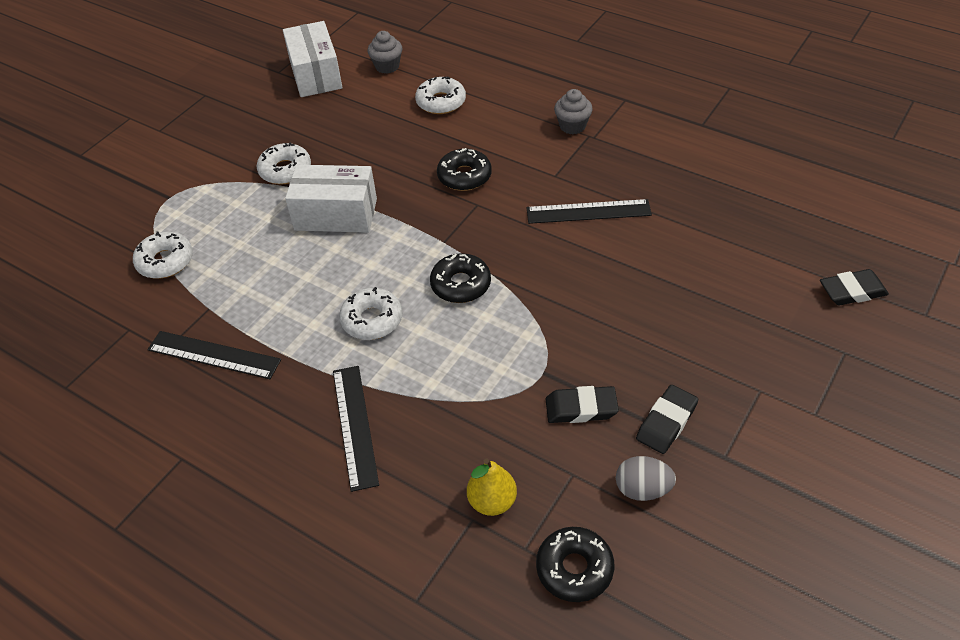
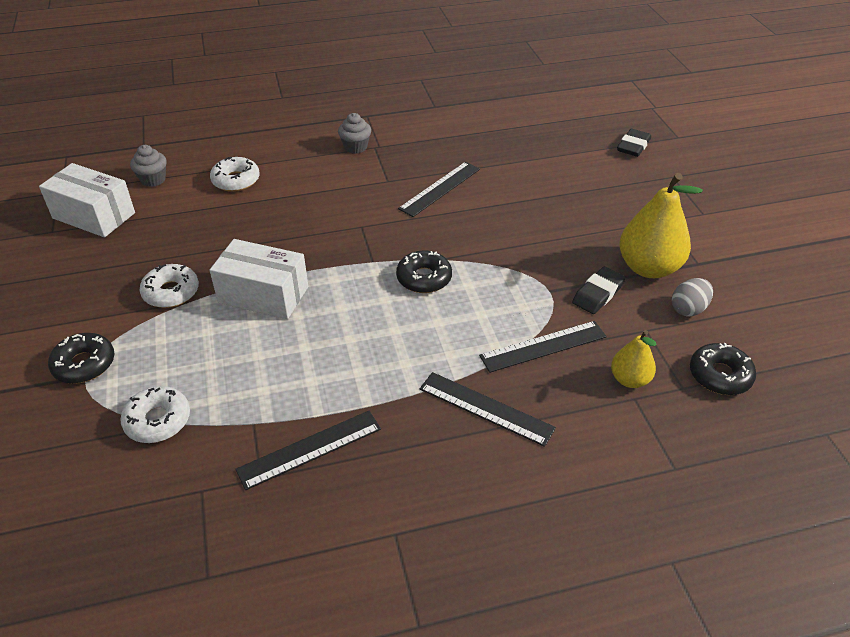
camera: 50 degrees left, 5 degrees down
(336, 214) = (263, 295): white box -> white box turned 60 degrees clockwise
(372, 320) = (397, 339): white donut -> none
(464, 176) = (326, 215): black donut -> black donut (84, 364)
(467, 415) = (543, 346): none -> black ruler
(666, 422) = (648, 268): black eraser -> yellow pear

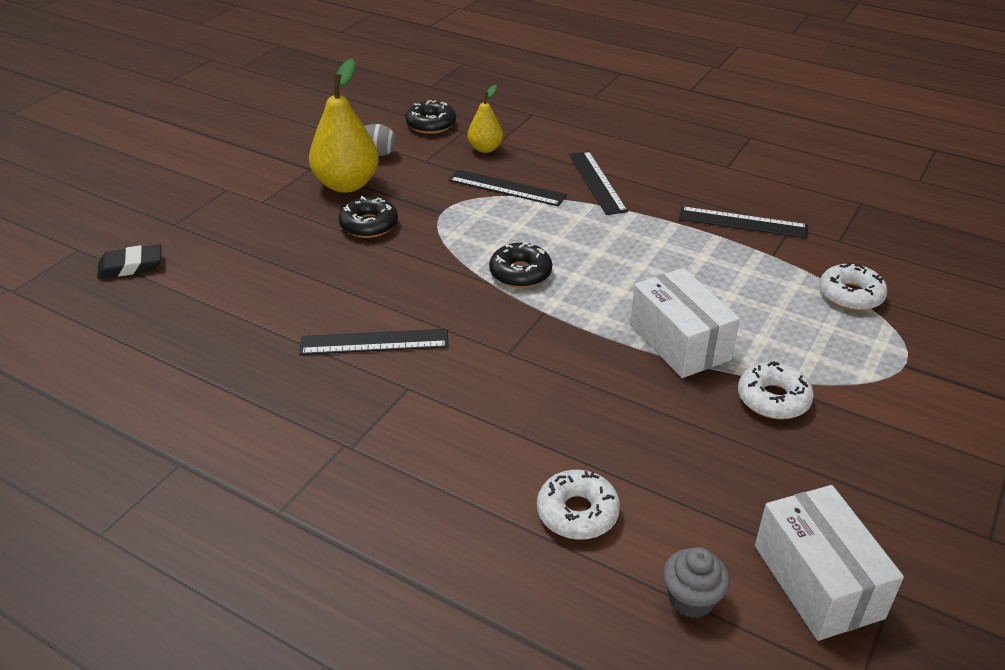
camera: 135 degrees left, 5 degrees down
(84, 364) = (902, 375): black donut -> black donut (369, 225)
(355, 147) = (372, 462): grey cupcake -> none
(598, 294) = (413, 191): black eraser -> none

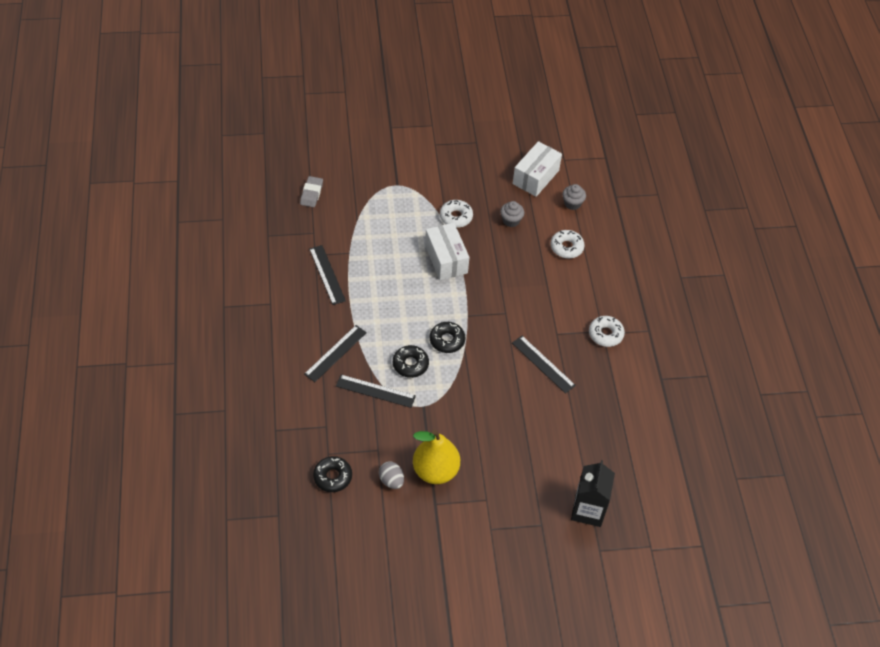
camera: 130 degrees left, 15 degrees up
(131, 266) = (588, 510): black eraser -> black carton
(369, 225) = (463, 430): black donut -> black donut (410, 364)
(485, 148) = (340, 428): yellow pear -> none
(506, 188) = (375, 391): black ruler -> black ruler turned 60 degrees counterclockwise
(679, 342) = (446, 259): white box -> white box turned 45 degrees counterclockwise
(711, 468) = (511, 221): none -> grey cupcake
(850, 295) = (360, 215): white donut -> white donut (605, 334)
(933, 268) = (311, 193): none -> grey eraser

